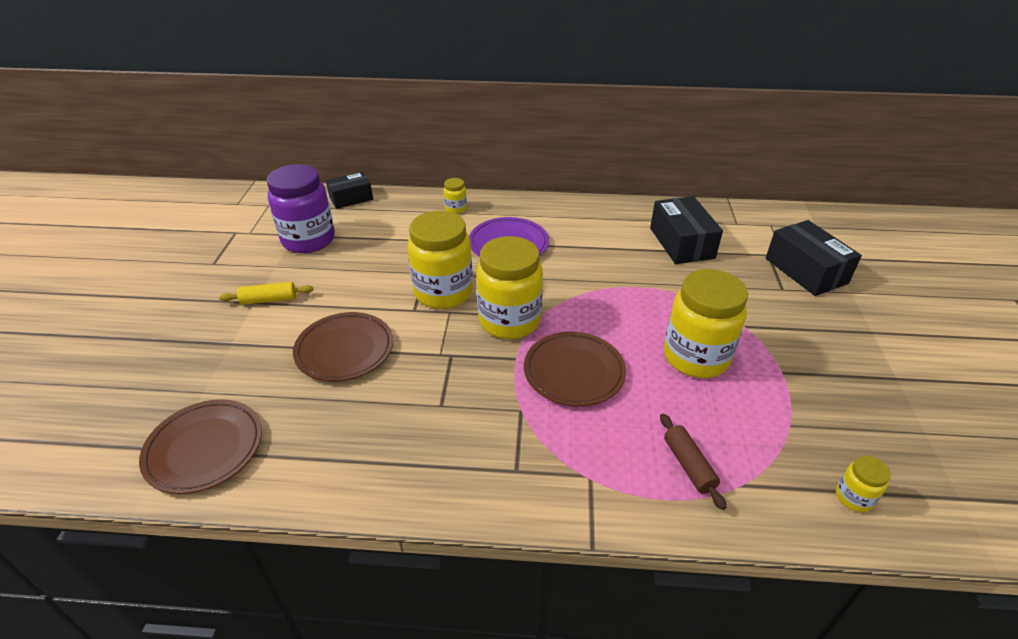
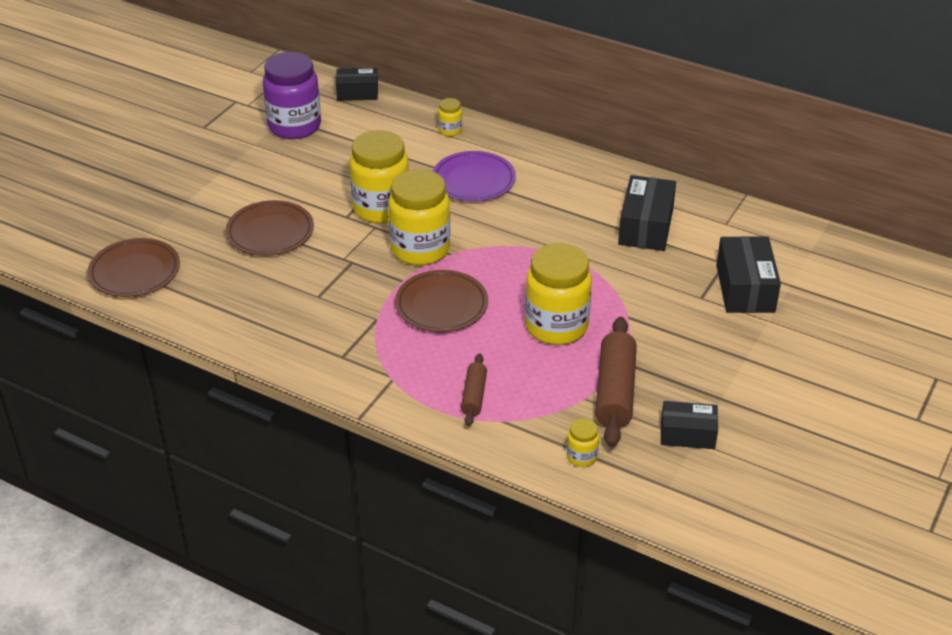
camera: 25 degrees right, 0 degrees up
(269, 300) = (233, 173): yellow rolling pin -> none
(808, 406) = (615, 391): none -> brown rolling pin
(912, 428) = (687, 434): none -> black box

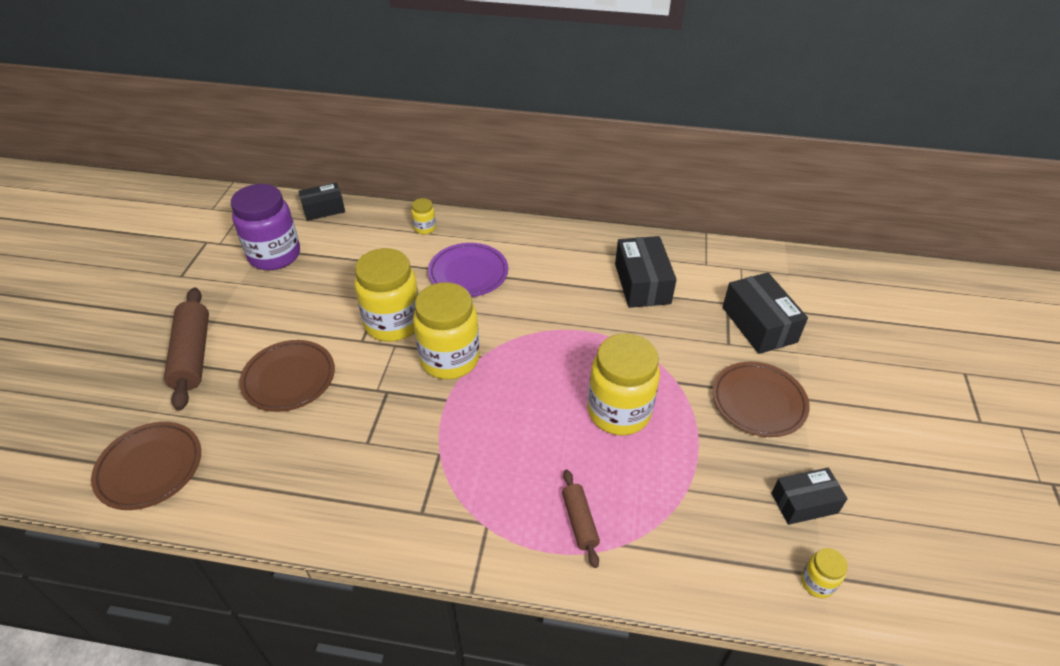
camera: 20 degrees left, 5 degrees up
(441, 305) = (498, 418): brown plate -> brown plate (758, 402)
(581, 457) = (723, 566): yellow jar -> yellow jar (817, 583)
(615, 391) = (711, 472): brown rolling pin -> brown rolling pin (192, 355)

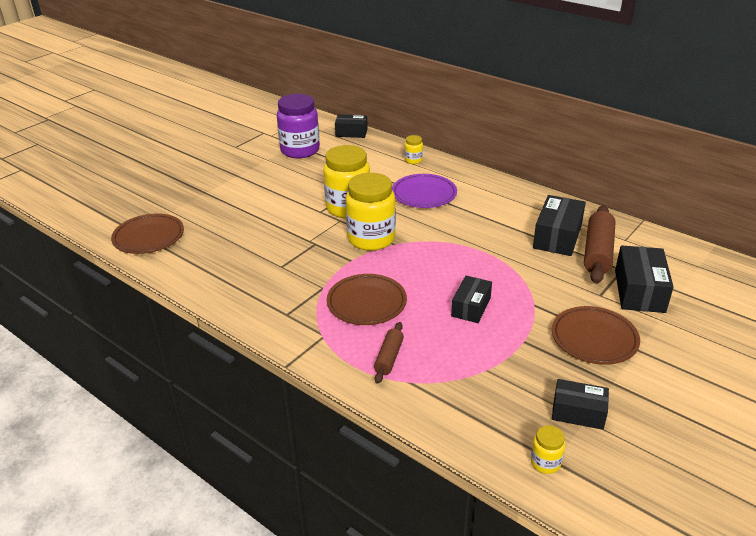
camera: 30 degrees right, 10 degrees down
(192, 355) = (212, 189): brown rolling pin -> brown rolling pin (597, 252)
(289, 378) = (259, 218): brown plate -> brown plate (366, 303)
(619, 412) = (471, 307): yellow jar -> black box

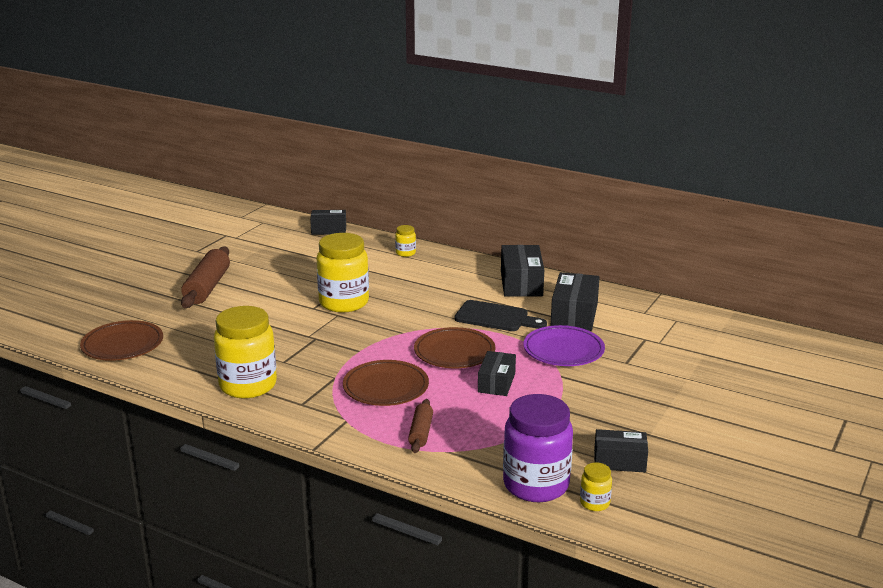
camera: 10 degrees left, 10 degrees down
(300, 150) = (274, 250): purple jar -> purple jar (536, 485)
(371, 239) = (376, 330): yellow jar -> yellow jar (248, 385)
(424, 194) = (424, 285): purple plate -> purple plate (563, 350)
(482, 234) = (495, 317): none -> black cutting board
(594, 338) = (625, 400): brown plate -> brown plate (454, 352)
(597, 252) = (618, 326): brown rolling pin -> brown rolling pin (207, 287)
(639, 291) = (664, 356): black box -> black box (521, 283)

